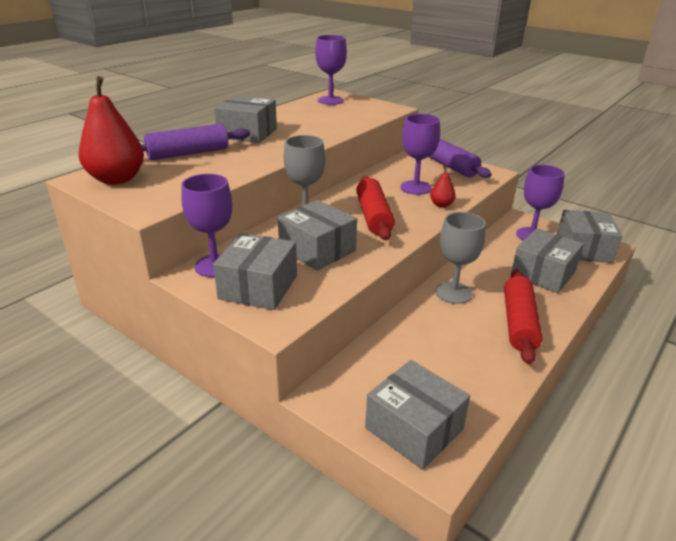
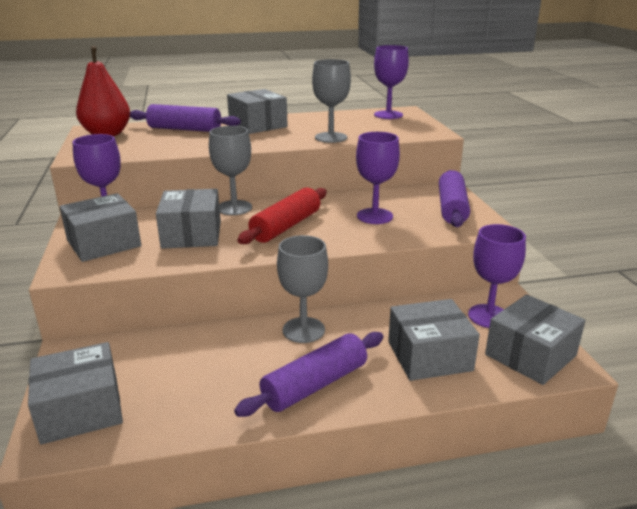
camera: 40 degrees right, 5 degrees down
(332, 130) = (331, 137): none -> grey goblet
(414, 428) = (81, 410): grey box -> grey box turned 75 degrees clockwise
(441, 205) = (368, 238): red pear -> none
(518, 323) = (315, 384): red rolling pin -> purple rolling pin

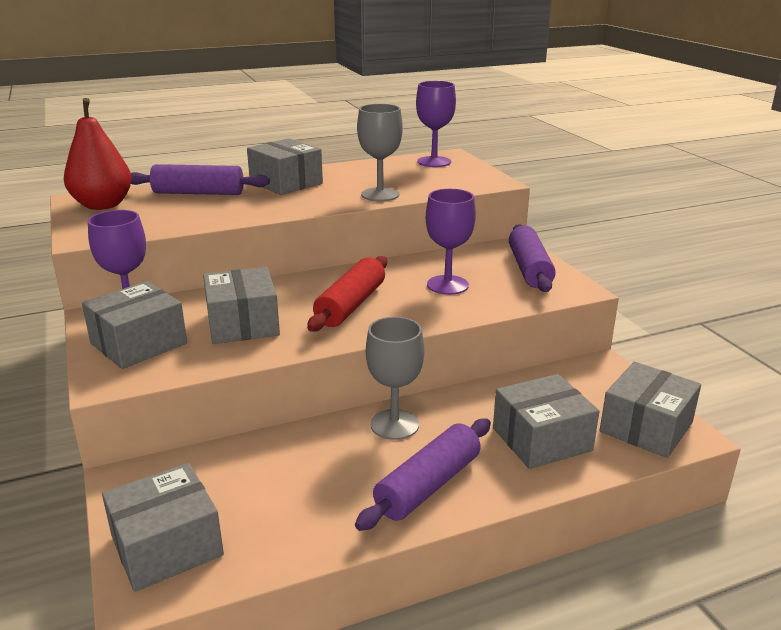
camera: 10 degrees left, 0 degrees up
(234, 208) = (280, 286): grey goblet -> none
(489, 316) = (591, 388): purple goblet -> none

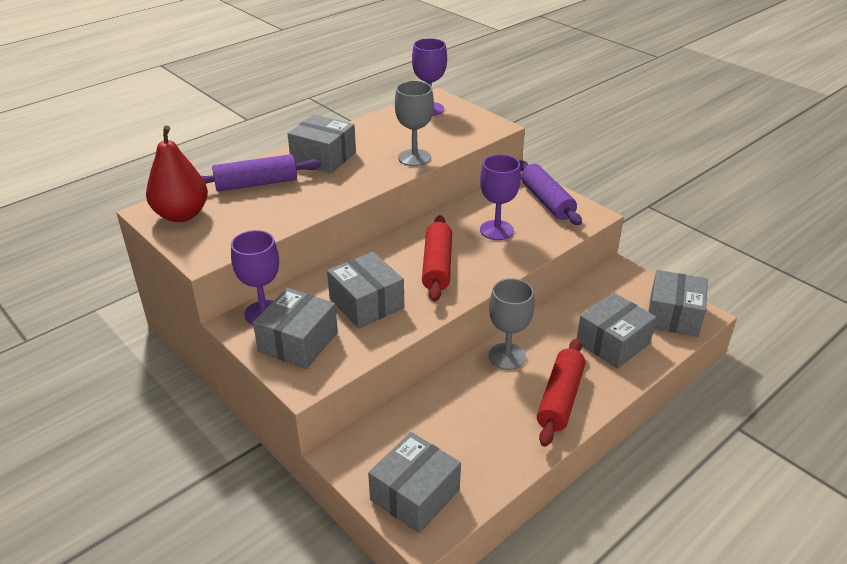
camera: 20 degrees left, 10 degrees up
(428, 485) = (560, 399): purple rolling pin -> red rolling pin

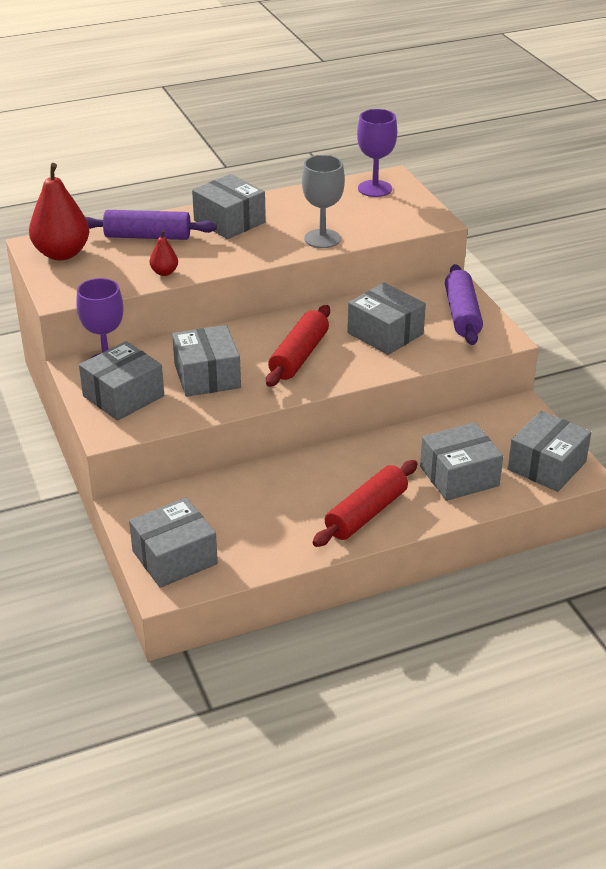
camera: 20 degrees right, 0 degrees up
(292, 214) = (164, 272): none -> red pear
(496, 230) = (385, 333): purple goblet -> grey box
(507, 356) = (338, 463): grey goblet -> none

